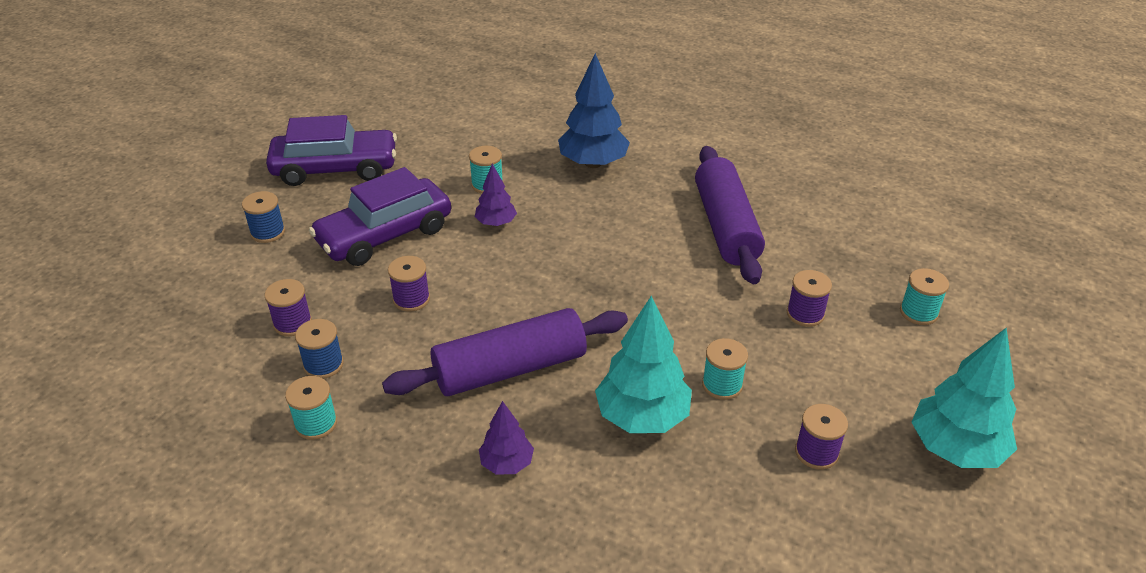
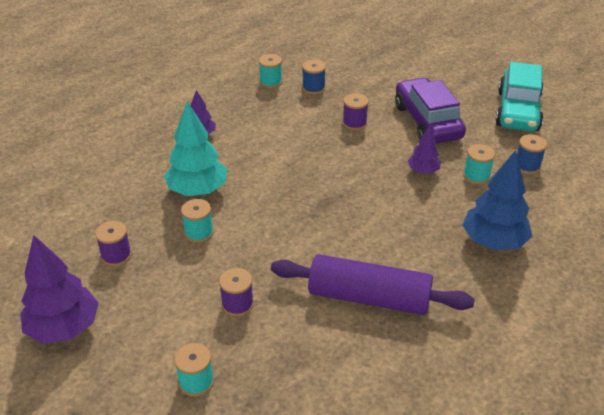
camera: 110 degrees right, 0 degrees up
(268, 232) = (447, 80): blue spool -> blue spool (527, 166)
(292, 323) = (354, 82): purple spool -> none
(335, 169) = (518, 111): purple car -> turquoise car
(510, 369) = (270, 149): purple rolling pin -> none
(955, 449) = (64, 328): turquoise tree -> purple tree

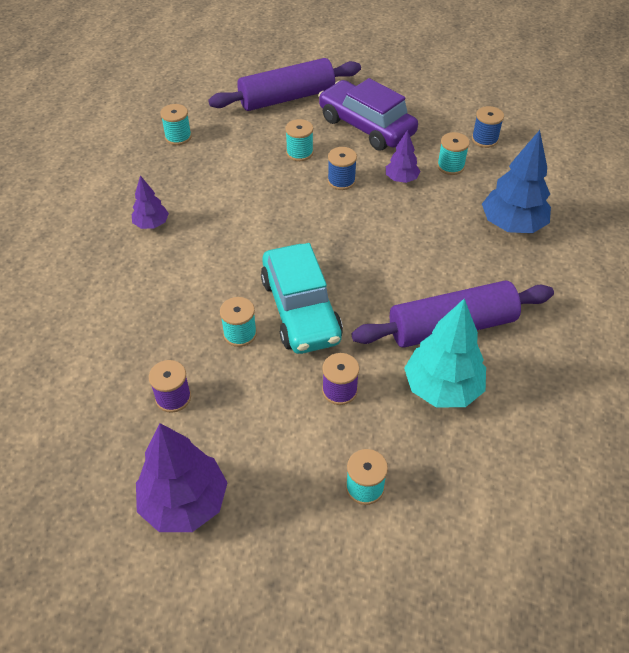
camera: 30 degrees left, 10 degrees up
(198, 190) = (200, 288): turquoise tree -> turquoise tree (442, 388)
(313, 88) = (228, 128): blue spool -> blue spool (341, 181)
(354, 123) = (299, 153): purple spool -> turquoise spool
(378, 81) = (287, 98): none -> purple rolling pin
(518, 111) = (437, 86): turquoise car -> turquoise car (300, 310)

